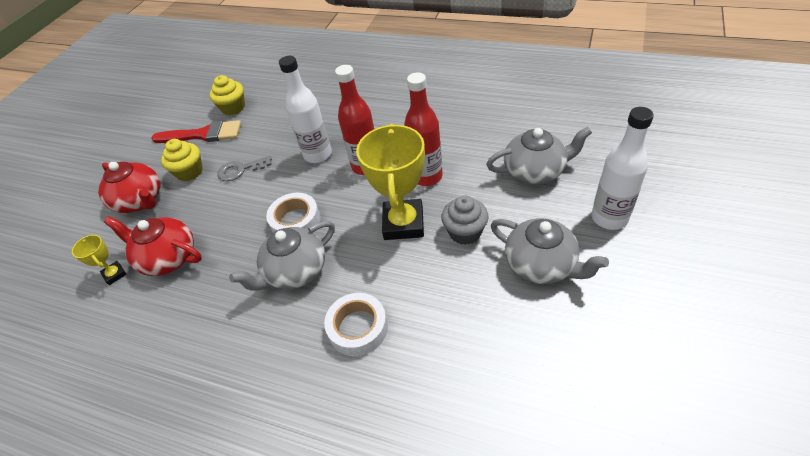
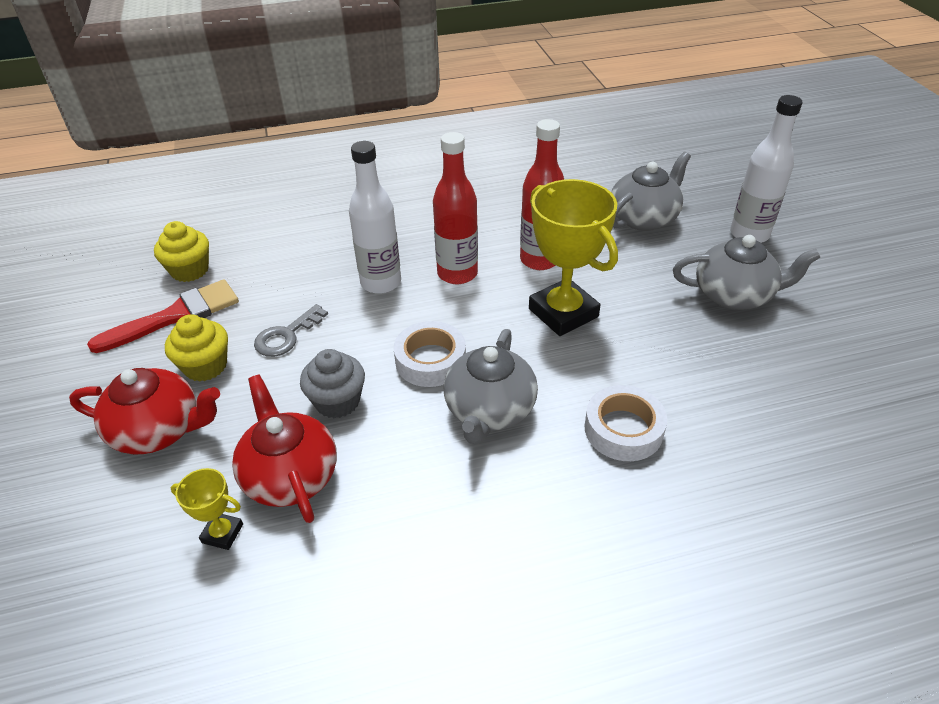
camera: 40 degrees left, 5 degrees down
(168, 258) = (290, 475): red teapot -> red teapot turned 75 degrees clockwise
(465, 232) = (635, 296): grey cupcake -> grey cupcake (337, 401)

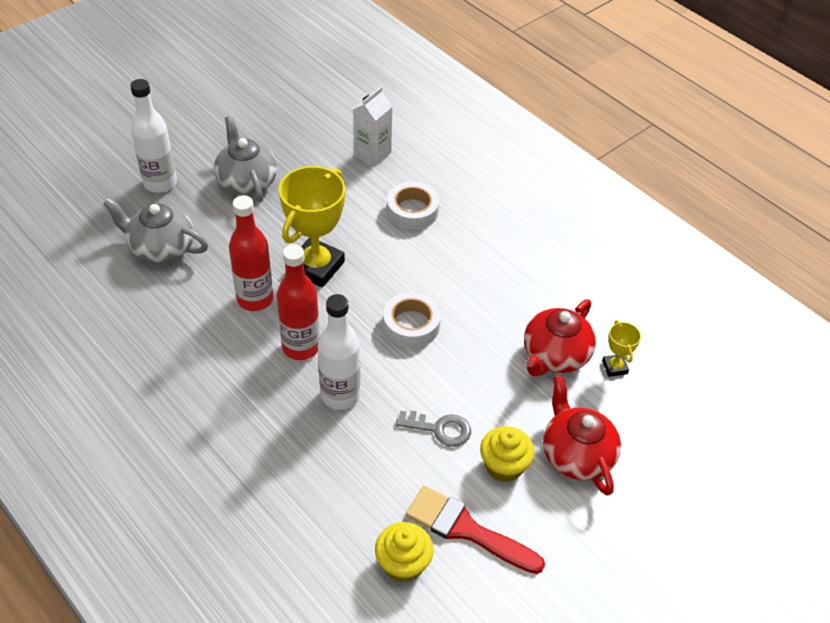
camera: 120 degrees left, 5 degrees up
(337, 401) = (482, 361): grey cupcake -> none
(489, 410) = (437, 276): grey teapot -> none
(763, 427) = (372, 154): none -> white carton

